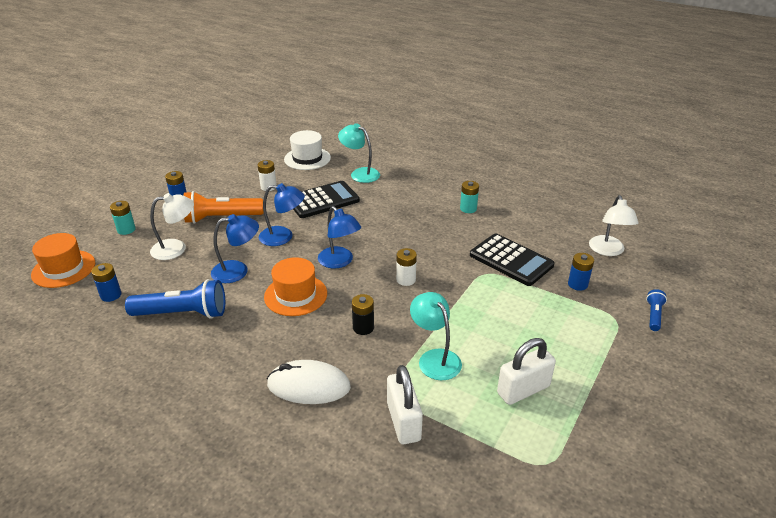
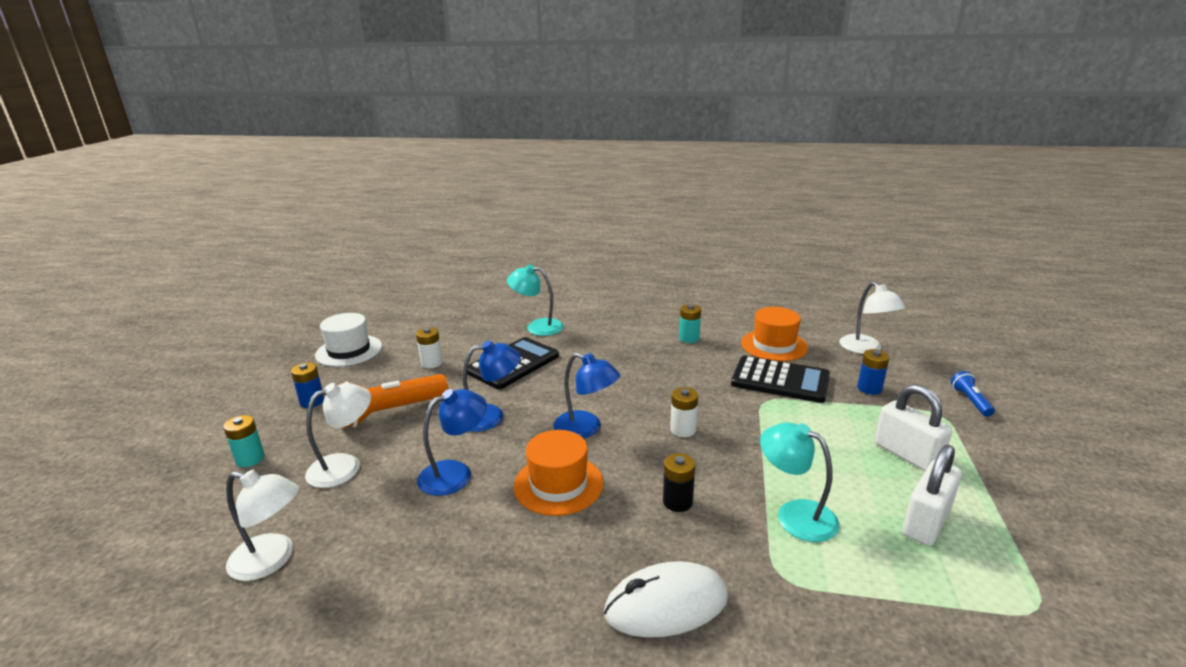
camera: 20 degrees left, 10 degrees down
(63, 269) = (167, 541): orange hat -> orange hat (774, 345)
(111, 295) = (272, 560): blue battery -> white lamp
(182, 314) = (408, 555): blue flashlight -> none
(307, 158) = (461, 323): white hat -> white hat (349, 351)
(403, 421) = (829, 613): white padlock -> white padlock (907, 455)

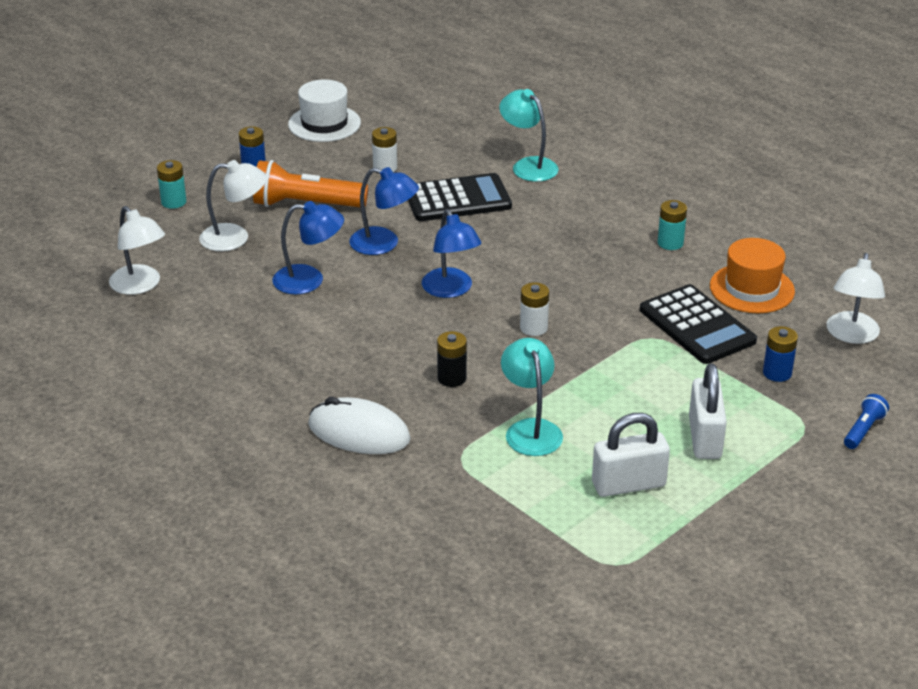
camera: 35 degrees right, 10 degrees up
(558, 484) = (377, 324): orange hat -> none

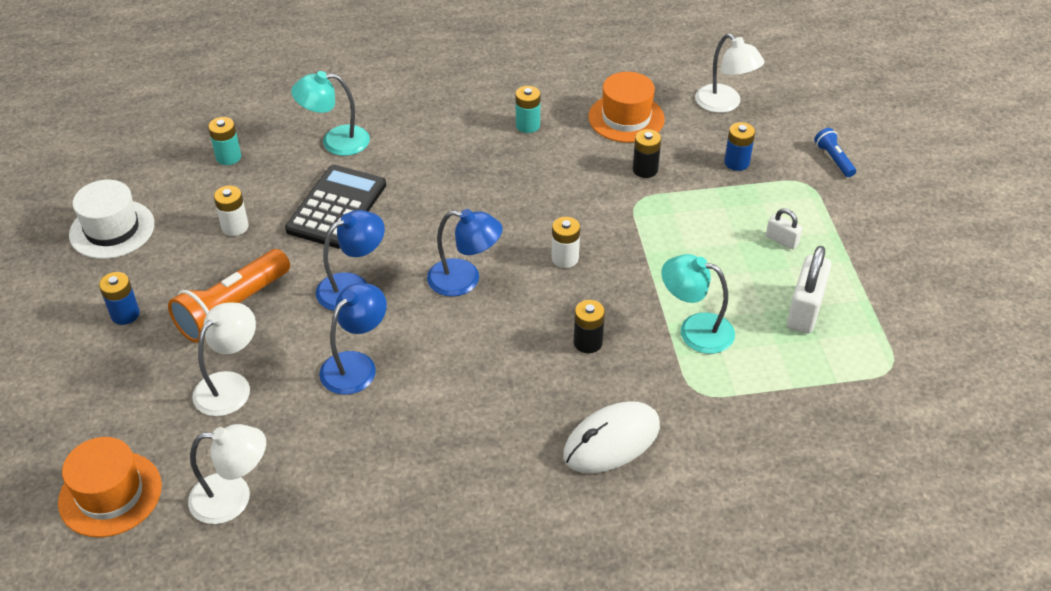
camera: 55 degrees left, 10 degrees up
(99, 238) = (110, 494): none -> orange hat
(173, 202) = (114, 403): turquoise battery -> turquoise battery (228, 157)
(697, 325) = (645, 170): black calculator -> black battery
(704, 438) = (781, 240): white padlock -> white padlock, size x0.53

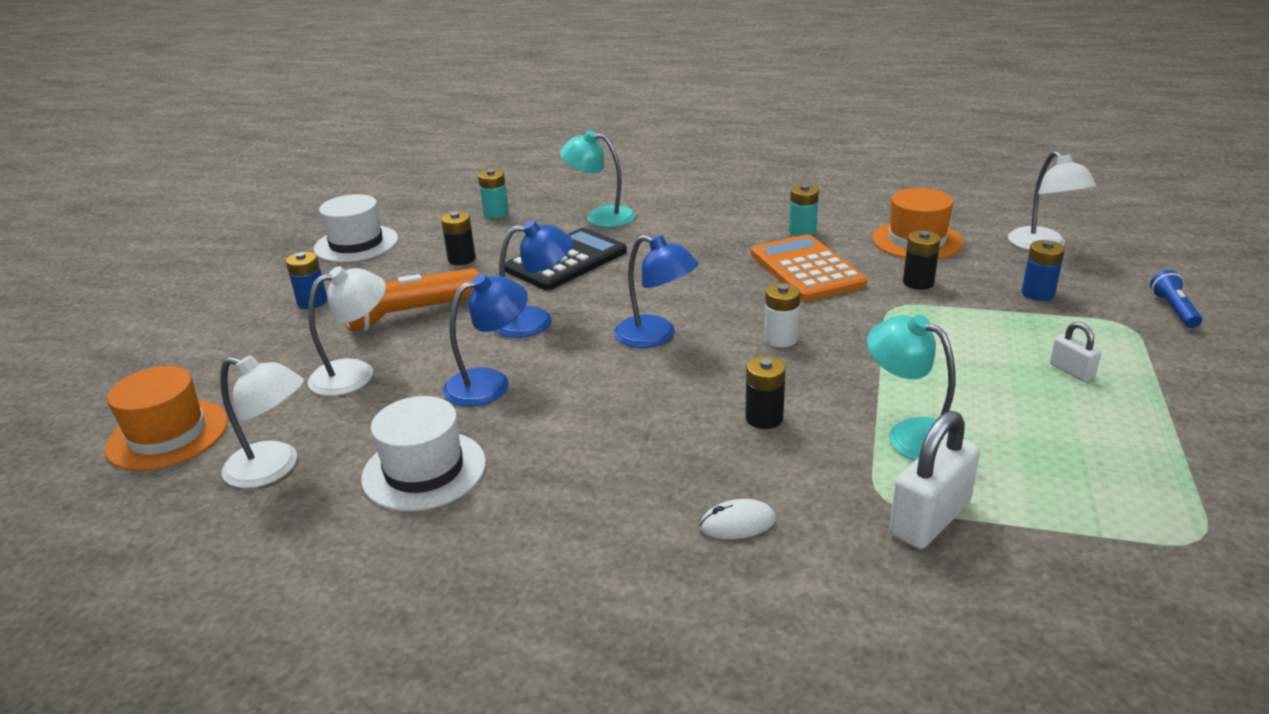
camera: 25 degrees right, 15 degrees down
(235, 227) = (461, 259): white battery -> black battery
(358, 463) = (424, 470): none -> white hat
(551, 173) = (806, 269): none -> orange calculator
(611, 441) = (737, 523): white mouse -> white mouse, size x0.50
(805, 310) = (1079, 446): white padlock -> white padlock (930, 519)

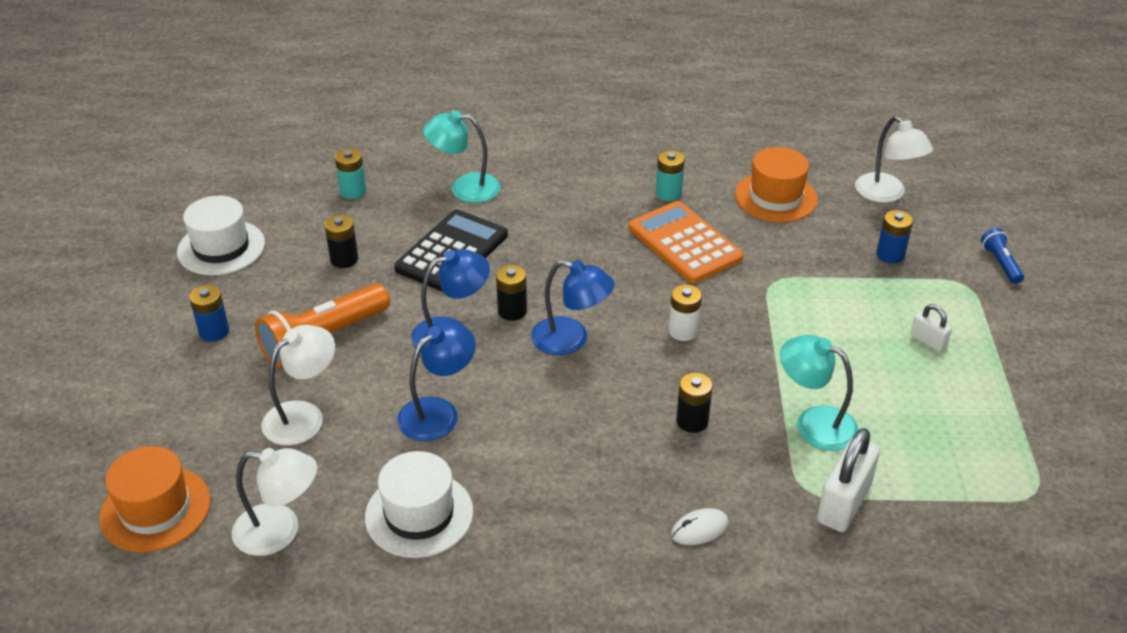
camera: 15 degrees left, 10 degrees up
(918, 283) = (787, 251): black battery -> black battery (512, 311)

